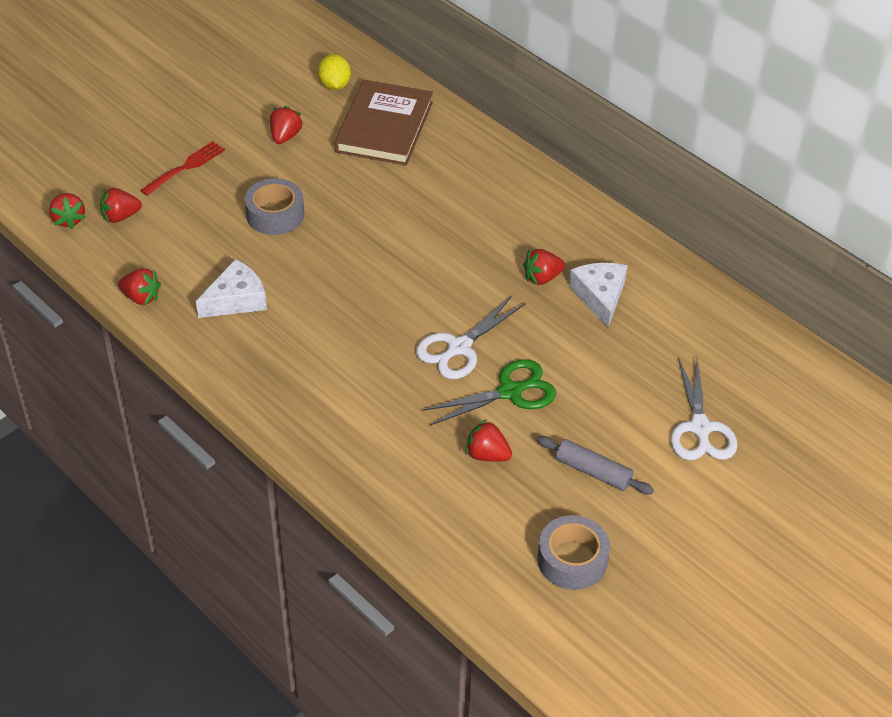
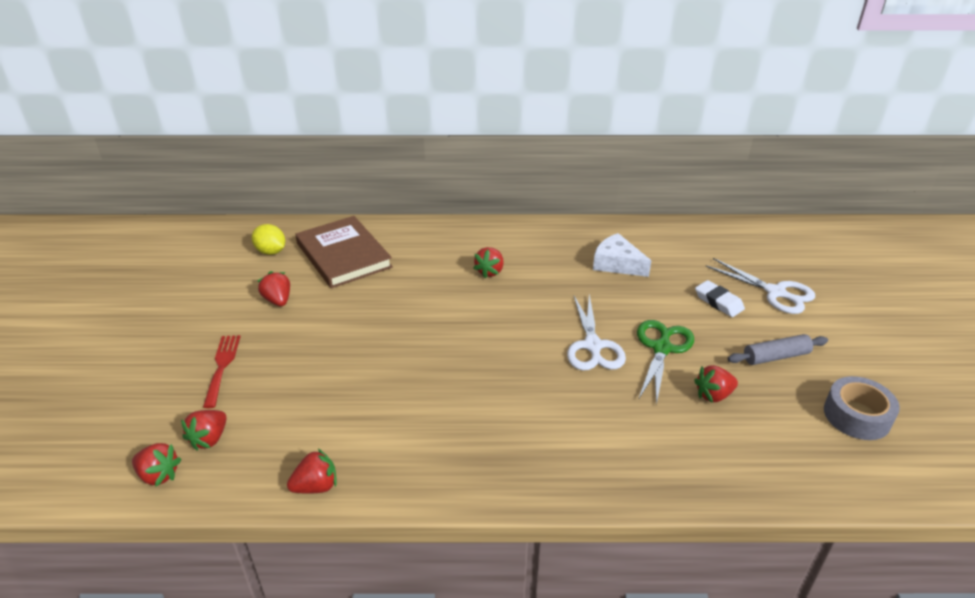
camera: 45 degrees left, 10 degrees down
(236, 299) = (399, 428): white cheese -> none
(275, 214) = (343, 352): grey tape -> none
(542, 278) = (572, 275): red strawberry -> red strawberry (490, 271)
(630, 395) = (718, 302): none -> white eraser

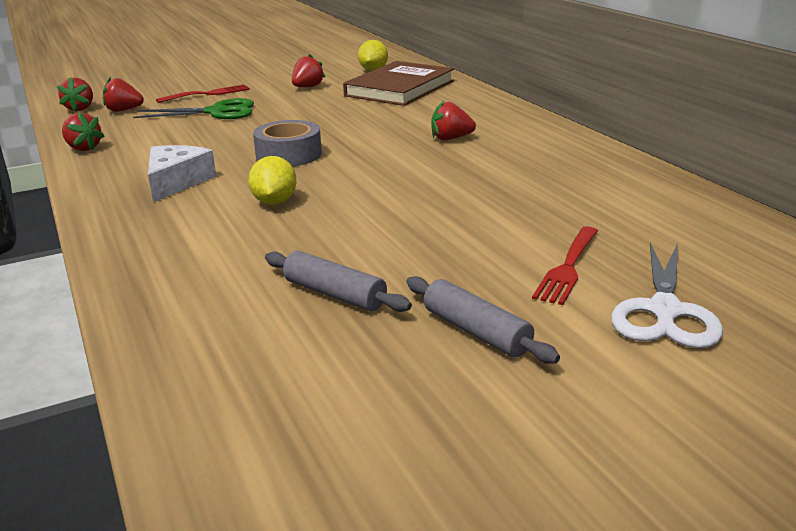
camera: 65 degrees right, 10 degrees down
(552, 387) = (274, 202): none -> yellow lemon
(593, 346) = (368, 208): white scissors -> none
(617, 264) = (563, 191): white cheese -> white cheese (176, 182)
(662, 348) = (406, 246): green scissors -> green scissors (217, 112)
(713, 395) = (335, 294): red strawberry -> grey rolling pin
(718, 302) = (568, 268): white eraser -> red fork
(856, 416) = (382, 428): grey tape -> grey tape (289, 155)

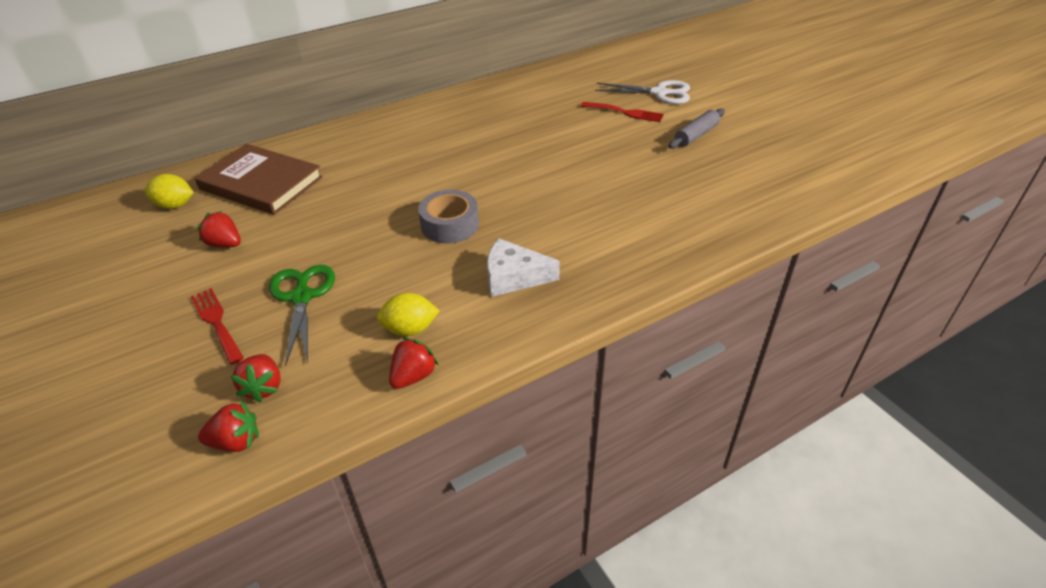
camera: 95 degrees left, 15 degrees up
(274, 202) = (552, 216): yellow lemon -> yellow lemon (410, 329)
(335, 294) = (676, 176): grey rolling pin -> none
(451, 138) = (420, 150): red strawberry -> none

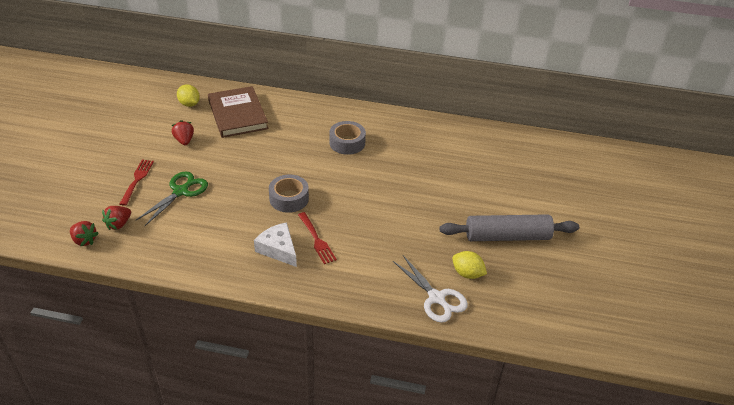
camera: 40 degrees right, 0 degrees up
(410, 329) = (201, 241): yellow lemon -> yellow lemon (467, 273)
(413, 376) = (174, 264): red strawberry -> none
(434, 144) = (347, 143): none -> grey tape
(625, 112) = (487, 191): red fork -> red fork (317, 240)
(660, 93) = (533, 192): white scissors -> white scissors (436, 298)
(696, 135) = (507, 236): grey rolling pin -> grey rolling pin, size x1.78

